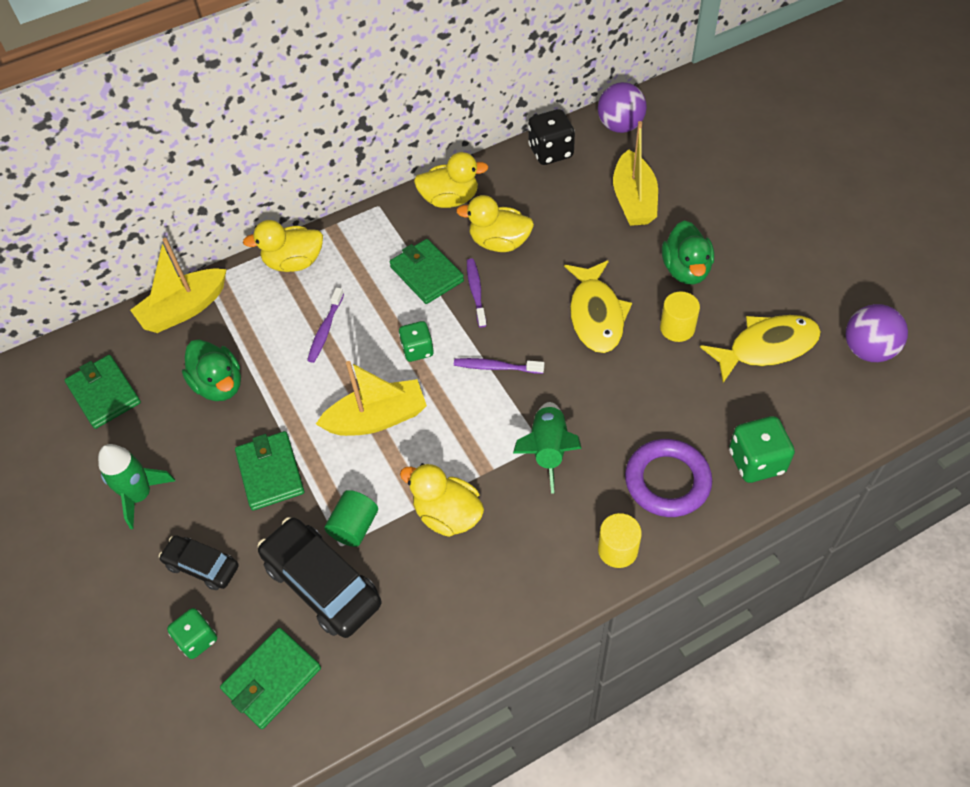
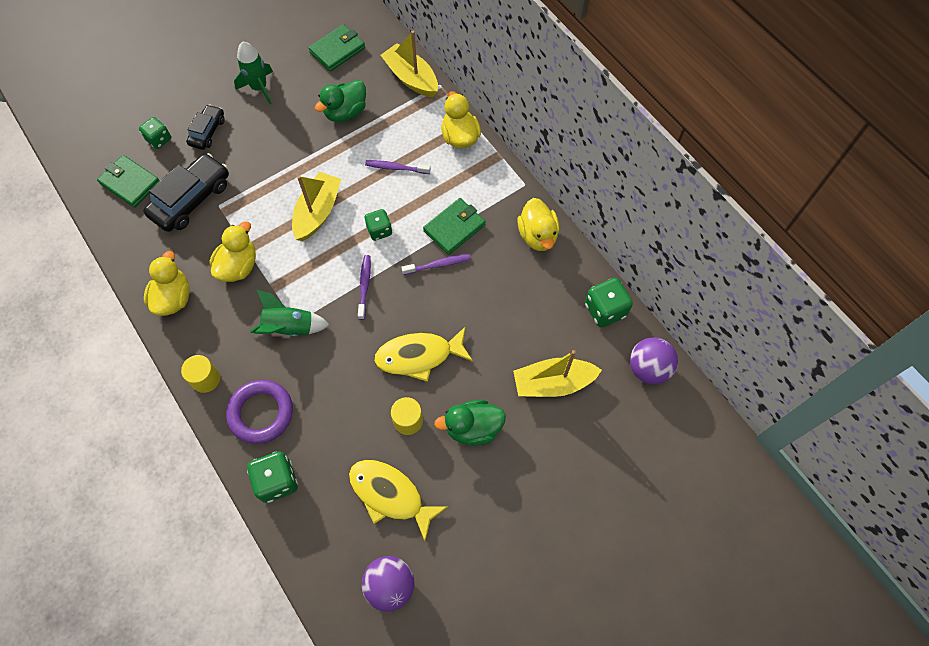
camera: 80 degrees right, 10 degrees up
(270, 473) = (274, 155): green wallet -> none
(354, 527) = (231, 211): green cylinder -> none
(377, 418) = (318, 212): yellow boat -> yellow boat turned 135 degrees counterclockwise
(499, 242) = (492, 277): yellow duck -> yellow duck (173, 298)
(551, 152) = (605, 310): black dice -> green dice
(767, 347) = (390, 495): yellow fish -> yellow fish turned 150 degrees clockwise

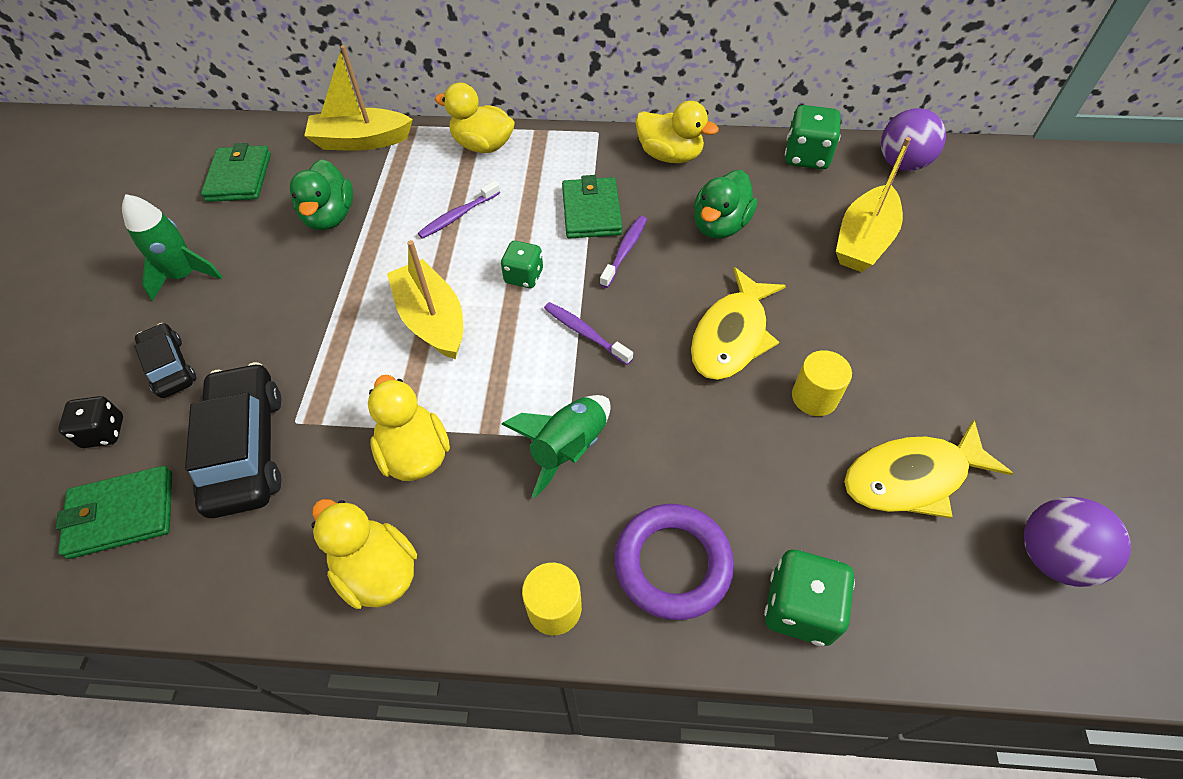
camera: 50 degrees left, 10 degrees down
(159, 139) = (104, 432): green dice -> black dice
(473, 428) = (871, 340): green duck -> green duck (720, 226)

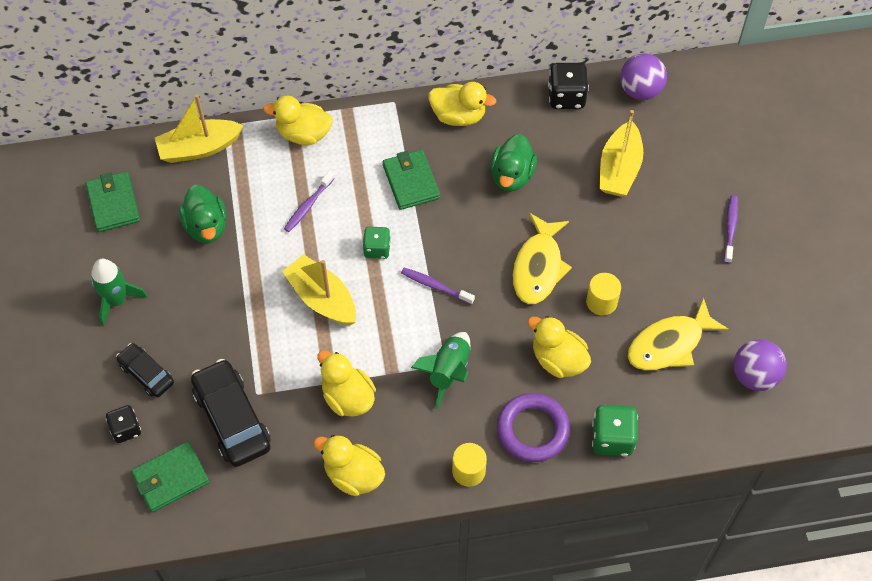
camera: 15 degrees left, 5 degrees up
(625, 251) = (446, 212): purple toothbrush -> purple toothbrush (730, 228)
(735, 465) = (558, 360): none -> yellow duck
(806, 157) = (566, 97): green dice -> black dice

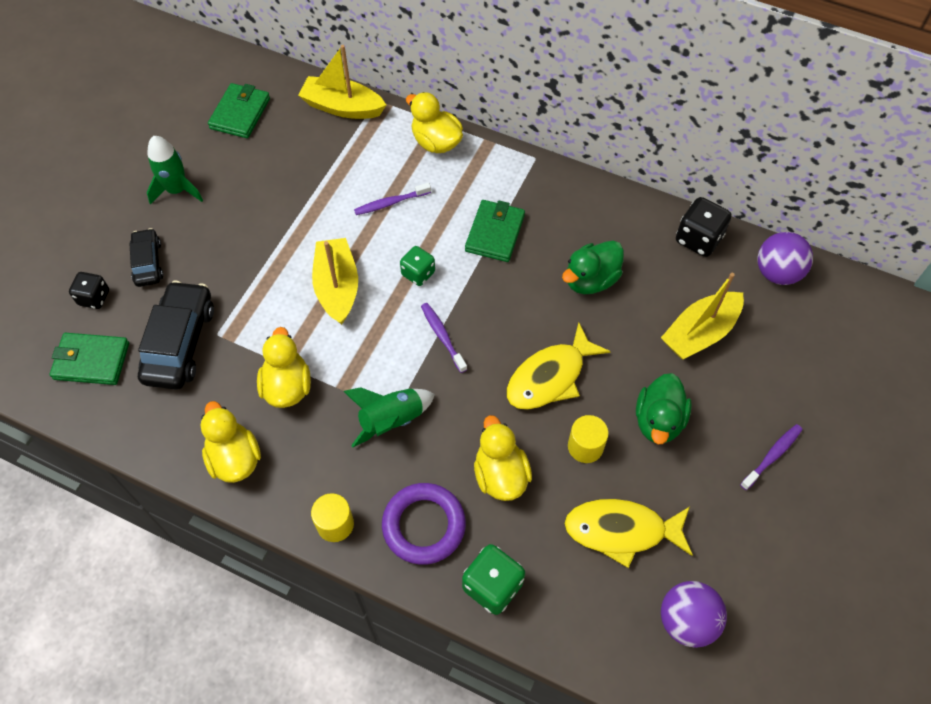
camera: 35 degrees right, 0 degrees up
(206, 226) = (295, 172): green duck -> green duck (658, 421)
(458, 116) = (583, 200): yellow duck -> none

